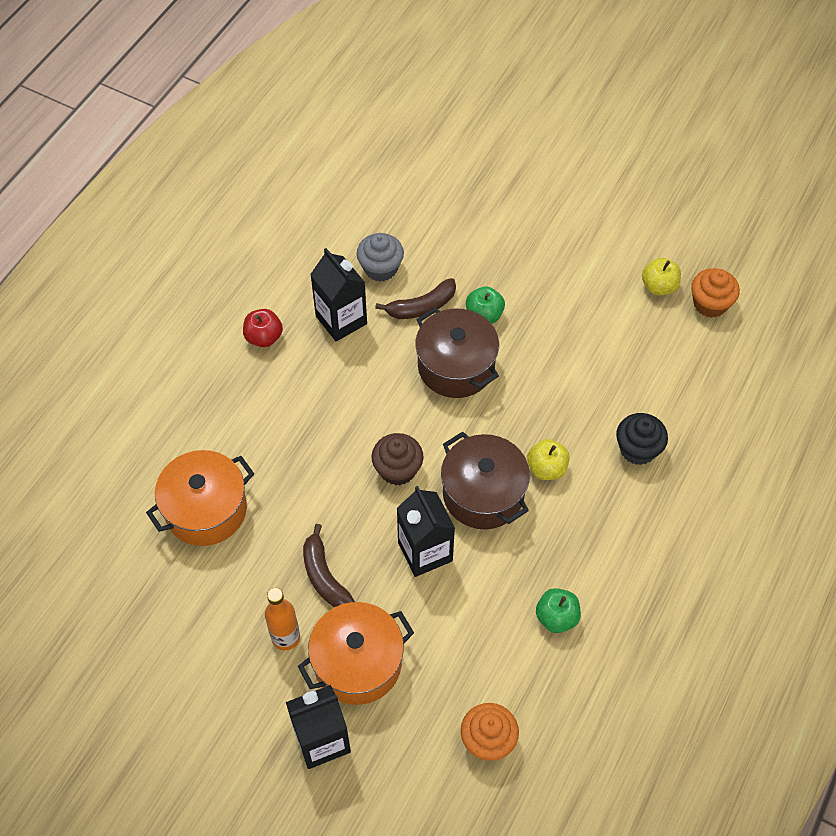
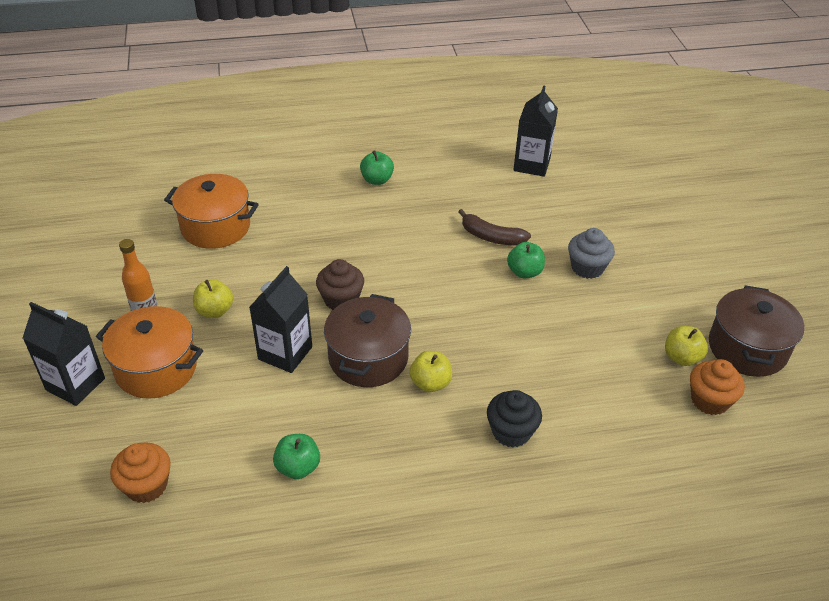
camera: 50 degrees right, 15 degrees down
(264, 337) = (377, 180): red apple -> green apple
(324, 576) = (215, 311): brown banana -> yellow apple
(341, 320) = (432, 206): black carton -> black carton (531, 165)
(380, 268) = (497, 201): grey cupcake -> grey cupcake (587, 267)
(456, 366) = (462, 282): brown pot -> brown pot (747, 348)

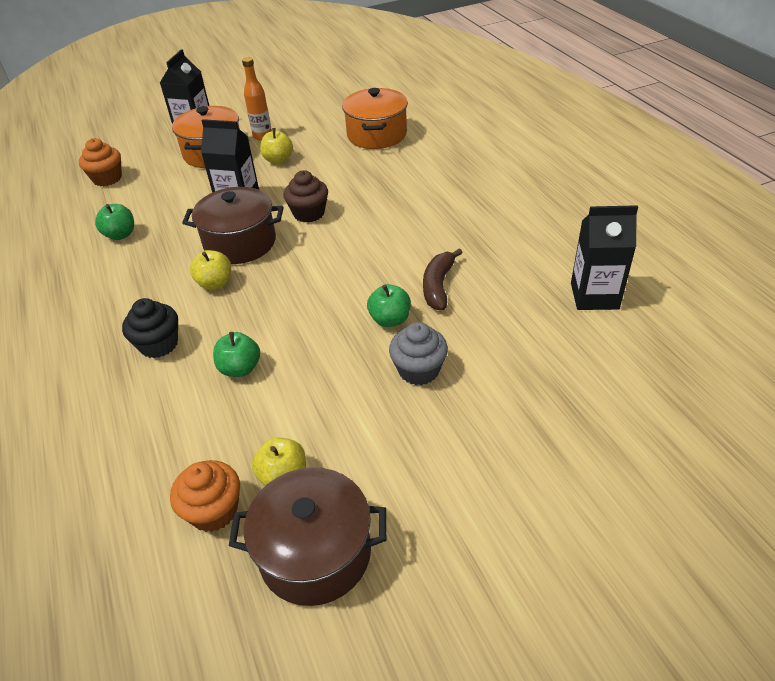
camera: 80 degrees right, 0 degrees up
(377, 180) = (490, 196): green apple -> green apple (240, 368)

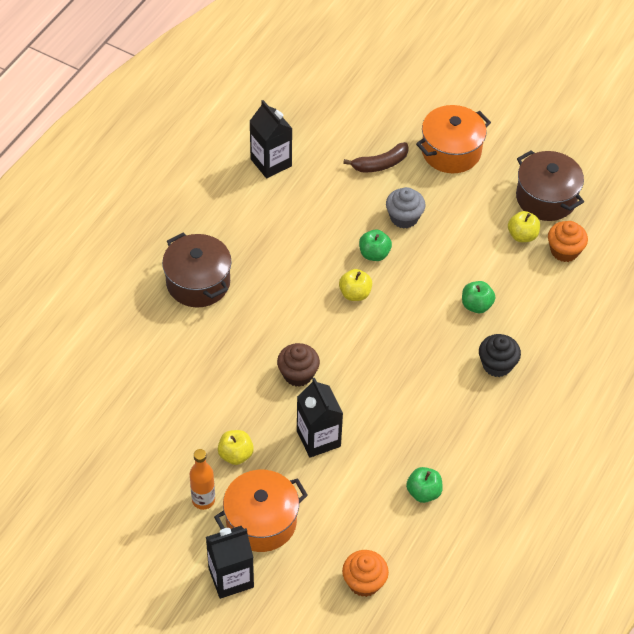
camera: 130 degrees left, 10 degrees up
(215, 283) = (421, 377): yellow apple -> yellow apple (355, 293)
(240, 243) = (368, 395): brown pot -> brown pot (198, 282)
(377, 135) = (140, 400): orange pot -> orange pot (451, 151)
(438, 286) = (322, 245): brown banana -> brown banana (380, 164)

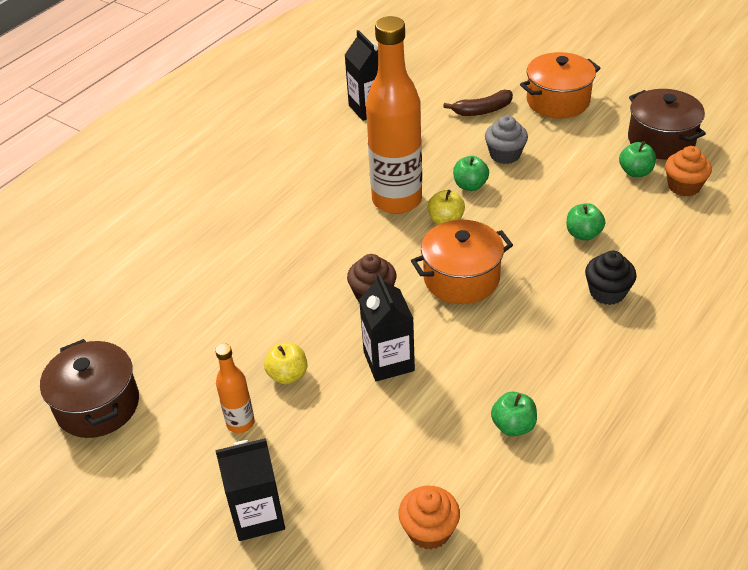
camera: 10 degrees right, 10 degrees down
(198, 282) = (276, 207): brown pot -> brown pot (98, 405)
(261, 521) = (307, 450): orange pot -> orange pot (461, 278)
(309, 272) = (397, 200): none -> orange bottle
(522, 235) = (635, 172): yellow apple -> green apple

